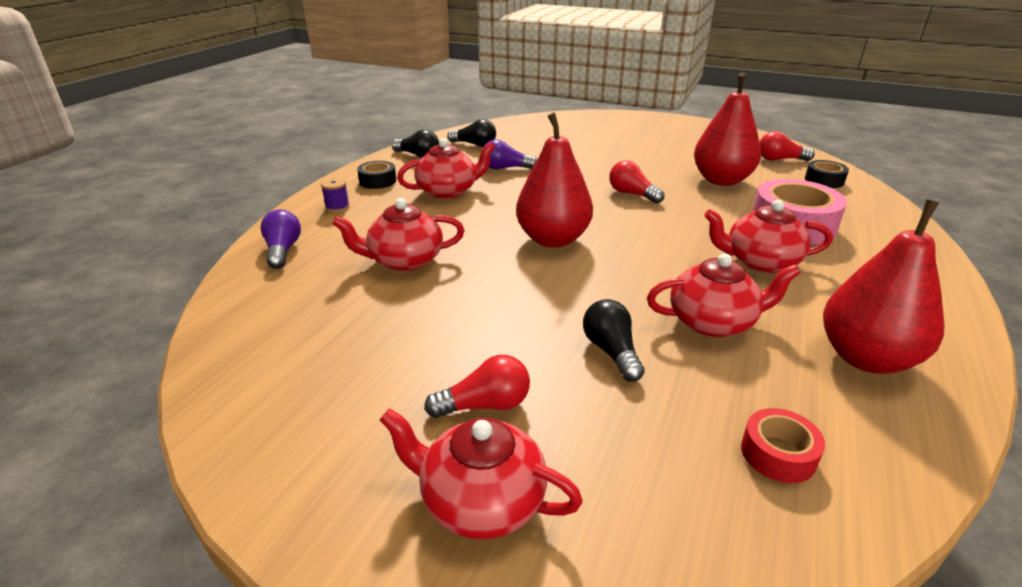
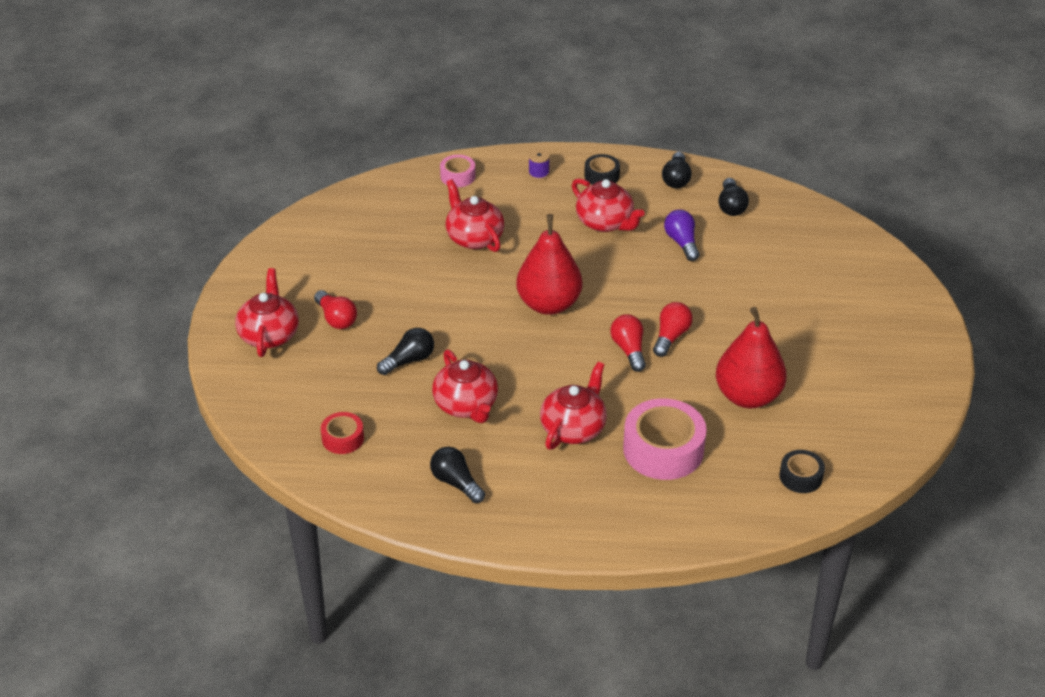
camera: 70 degrees right, 10 degrees up
(283, 250) = (458, 176): purple light bulb -> pink tape
(760, 262) = (573, 428): red teapot -> red teapot turned 45 degrees clockwise
(779, 159) = (847, 441): red light bulb -> red light bulb (629, 350)
(866, 358) = (456, 483): red pear -> black light bulb

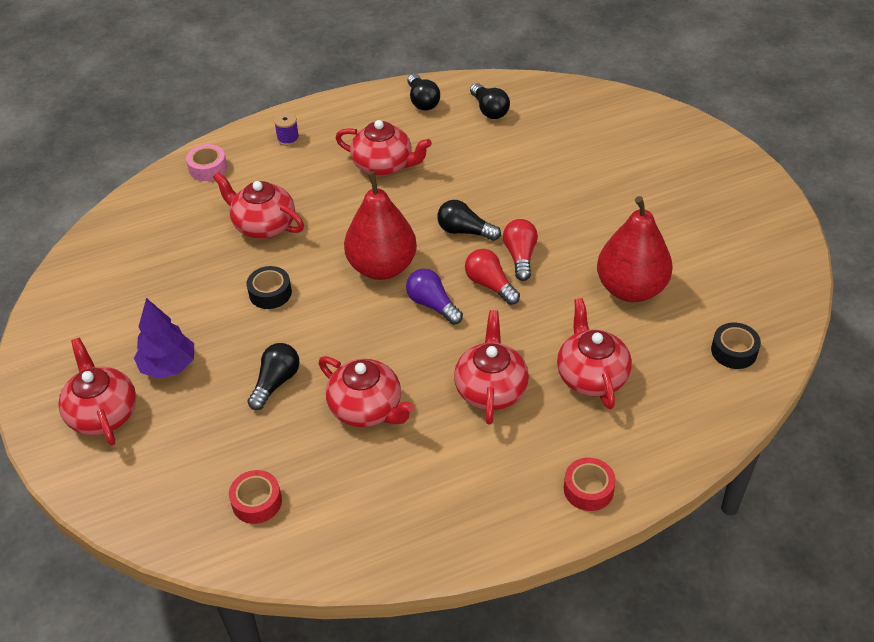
camera: 25 degrees left, 5 degrees up
(336, 319) = (168, 366): red light bulb -> purple tree
(456, 483) = (410, 501): black light bulb -> black light bulb (465, 231)
(599, 529) = (588, 489): none -> red tape
(601, 176) = (350, 121): black tape -> black tape (270, 293)
(663, 449) = (591, 376): pink tape -> red teapot
(682, 242) = (468, 160): purple light bulb -> purple light bulb (432, 304)

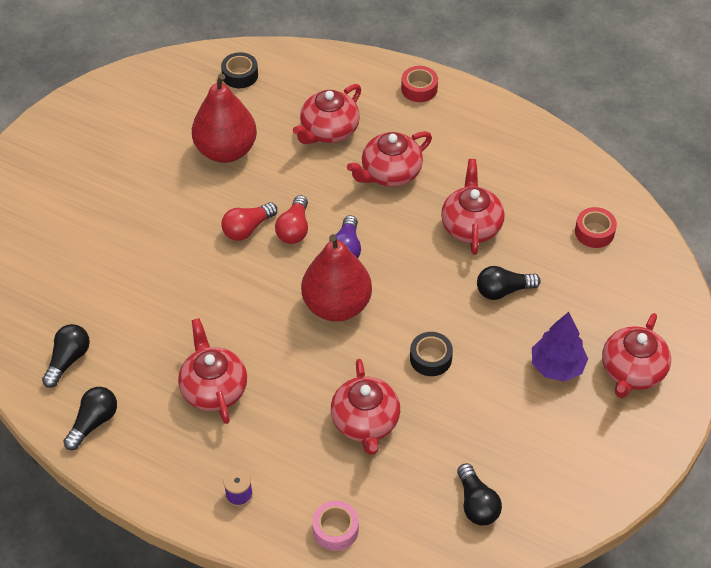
camera: 130 degrees left, 5 degrees up
(465, 231) = (249, 279): black light bulb -> black light bulb (476, 504)

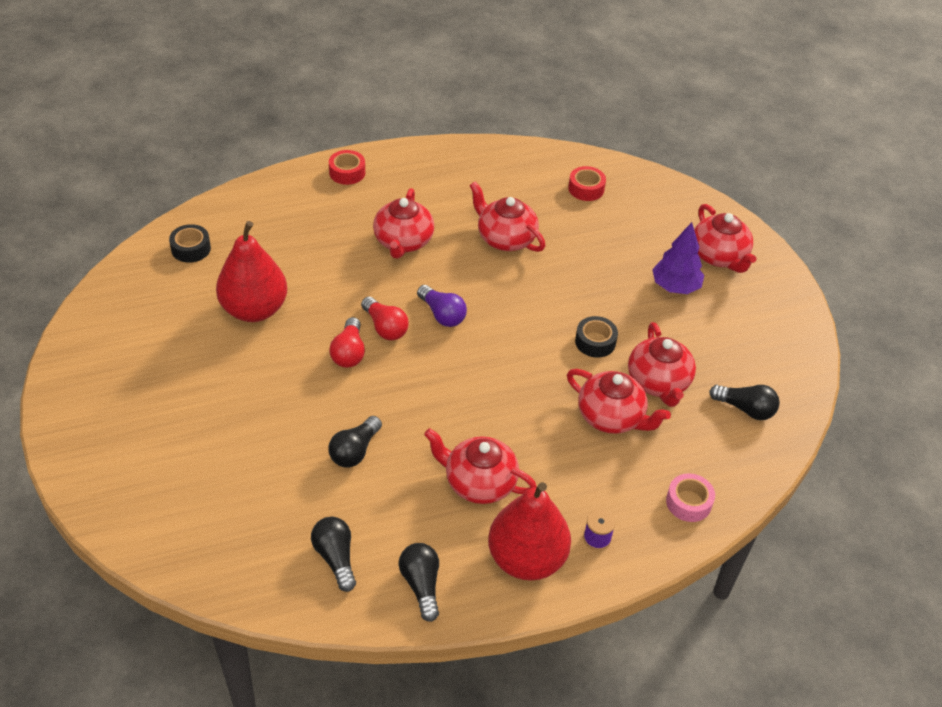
camera: 50 degrees left, 5 degrees down
(329, 131) = (318, 243): red teapot -> red teapot (658, 382)
(336, 305) = (487, 356): red pear -> red pear (526, 559)
(503, 291) = (581, 264): black light bulb -> black light bulb (355, 451)

